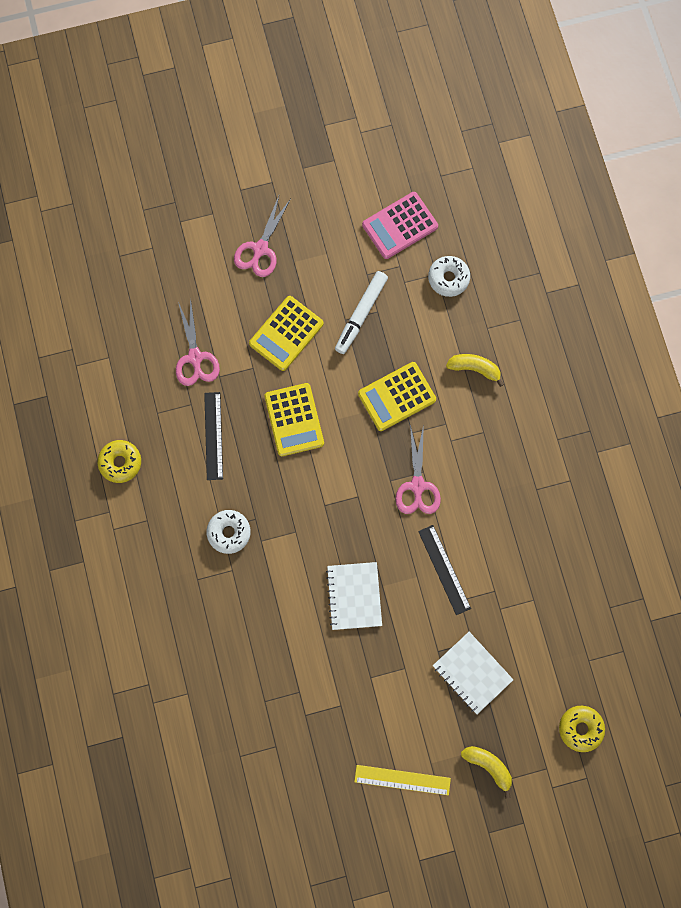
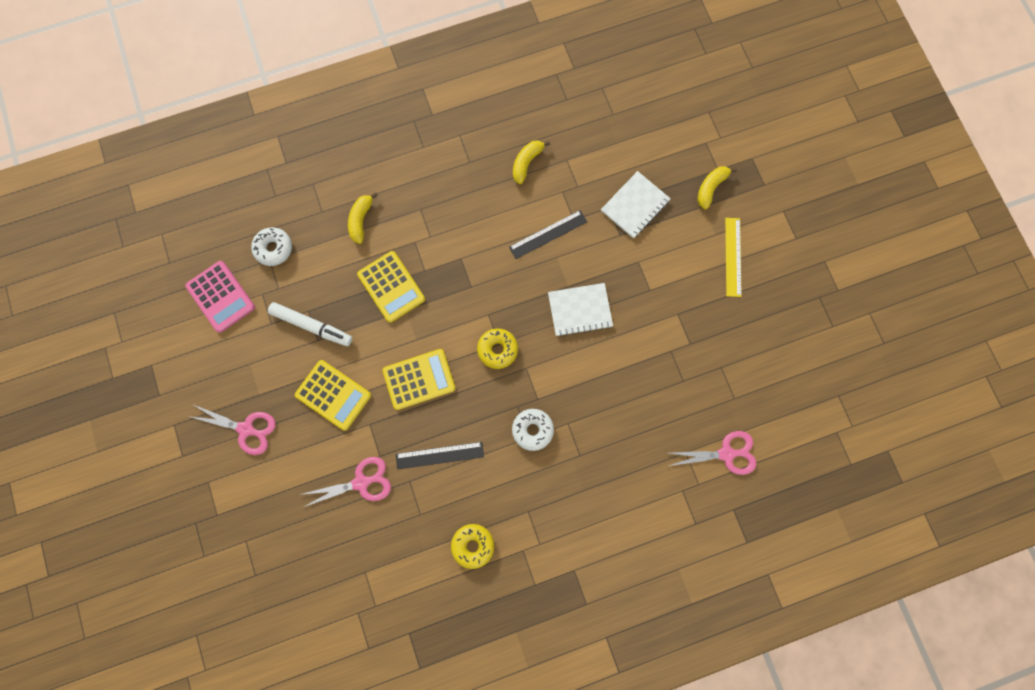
camera: 95 degrees left, 0 degrees up
(417, 486) = (474, 262): pink scissors -> pink scissors (726, 453)
(532, 553) = (526, 163): none -> yellow banana
(580, 728) = (669, 118): yellow donut -> yellow donut (497, 350)

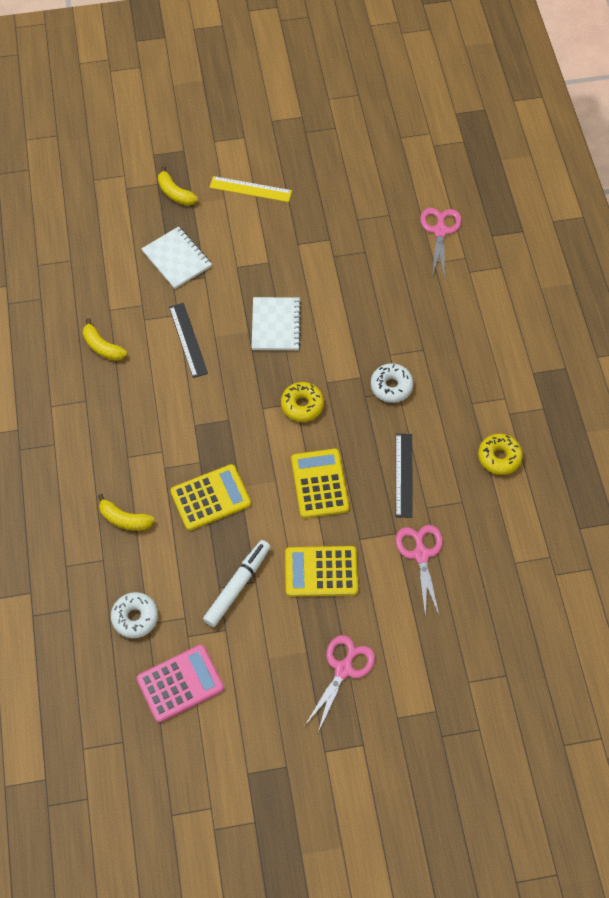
camera: 80 degrees left, 15 degrees down
(333, 395) = (321, 572): yellow calculator -> yellow calculator turned 135 degrees counterclockwise

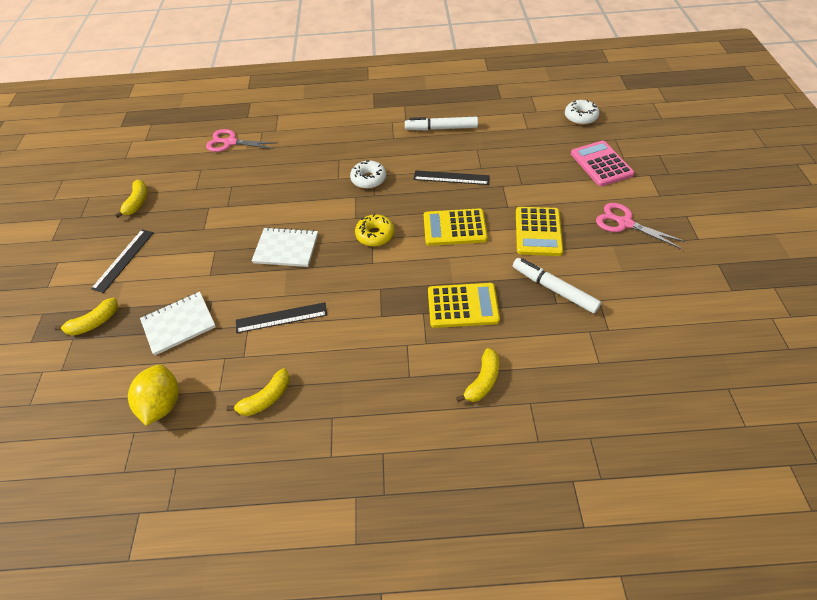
camera: 80 degrees left, 10 degrees down
(96, 272) = (163, 403): none -> yellow lemon
(135, 617) = (593, 374): white donut -> white donut (580, 117)
(180, 683) = (657, 337): pink calculator -> pink calculator (601, 164)
(210, 497) = (463, 306): yellow calculator -> yellow calculator turned 105 degrees clockwise
(250, 189) = (123, 260): yellow ruler -> black ruler
(330, 173) = (137, 202): none -> yellow banana
(421, 554) = (521, 173): pink scissors -> none
(499, 457) = (441, 128): yellow donut -> white marker

